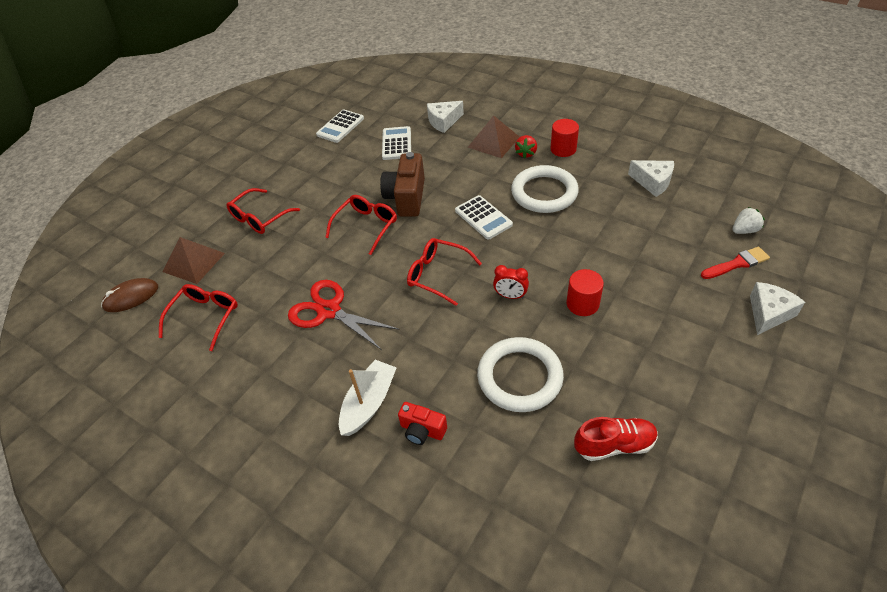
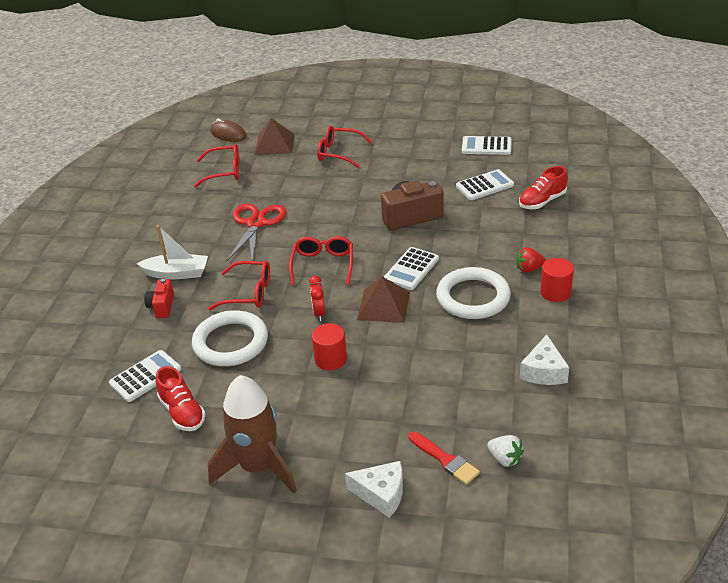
camera: 65 degrees right, 10 degrees down
(366, 226) = (360, 208): red glasses -> red glasses (249, 293)
(443, 121) = (542, 201): white cheese -> red shoe
(493, 142) = (532, 242): brown pyramid -> brown pyramid (383, 305)
(540, 471) = (145, 376): none -> white calculator
(715, 394) = (258, 467): none -> brown rocket

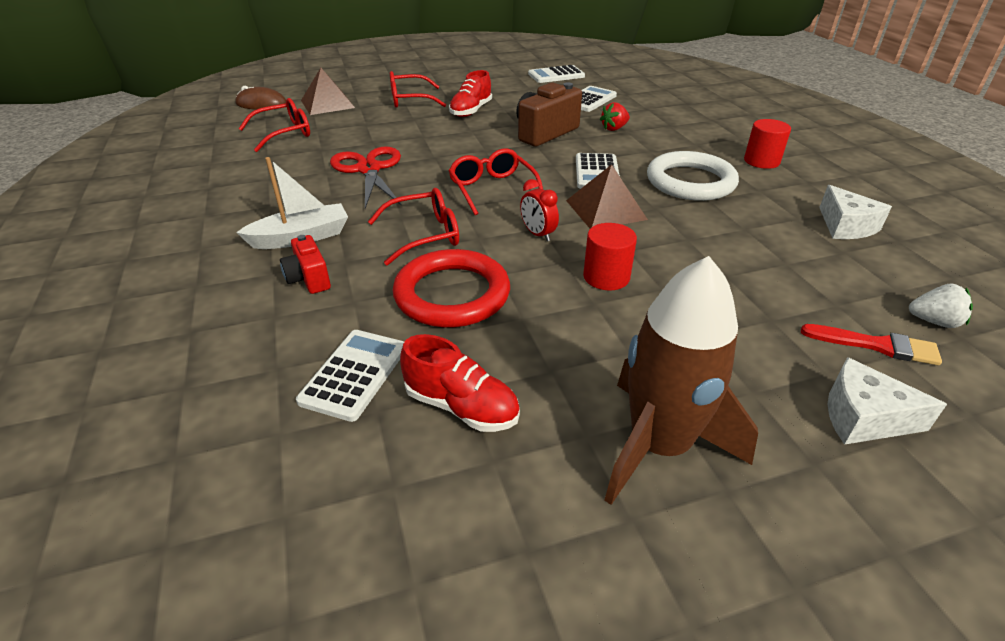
camera: 30 degrees left, 0 degrees up
(231, 342) = (452, 294): white ring -> red ring
(381, 494) = (863, 417): white cheese -> white cheese turned 150 degrees counterclockwise
(529, 269) = (712, 149): red strawberry -> red strawberry (614, 128)
(542, 201) = (656, 102): red shoe -> red shoe (471, 111)

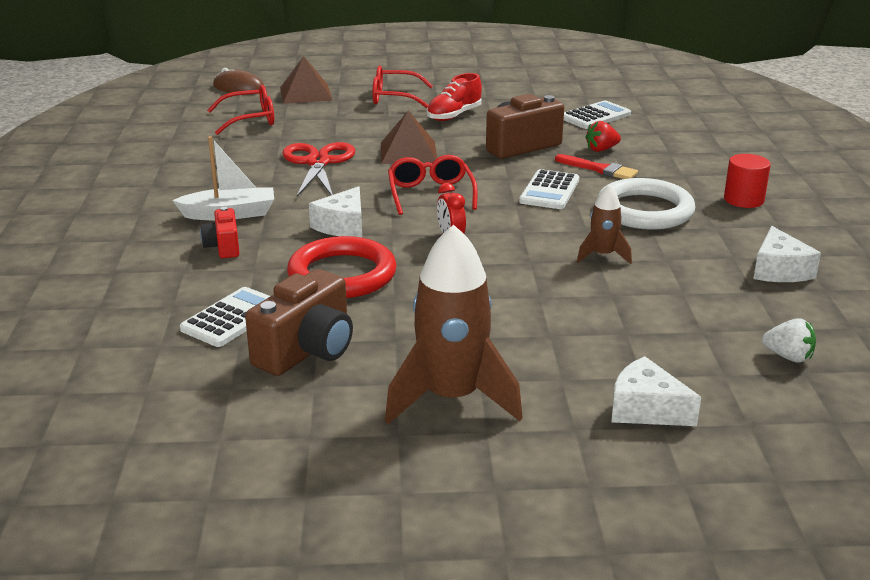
camera: 15 degrees right, 10 degrees down
(425, 235) = (342, 225): red glasses -> white cheese
(461, 407) = (307, 351): red shoe -> brown camera
(556, 75) = (576, 85): white calculator -> none
(606, 209) = (534, 225): brown pyramid -> brown pyramid (408, 152)
(606, 277) = (492, 280): red cylinder -> none
(688, 233) = (603, 255): none -> brown rocket
(876, 345) = (710, 365): red brush -> red brush (599, 169)

